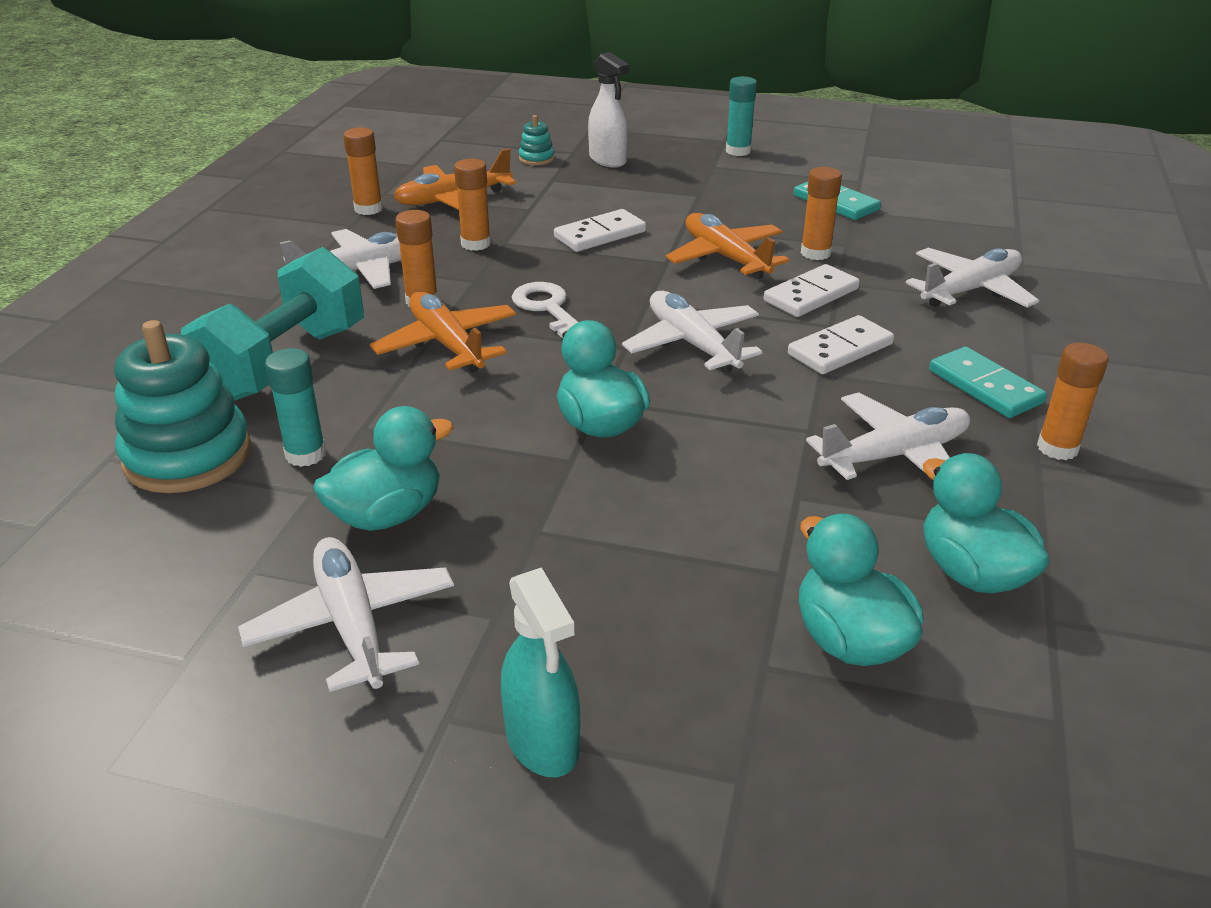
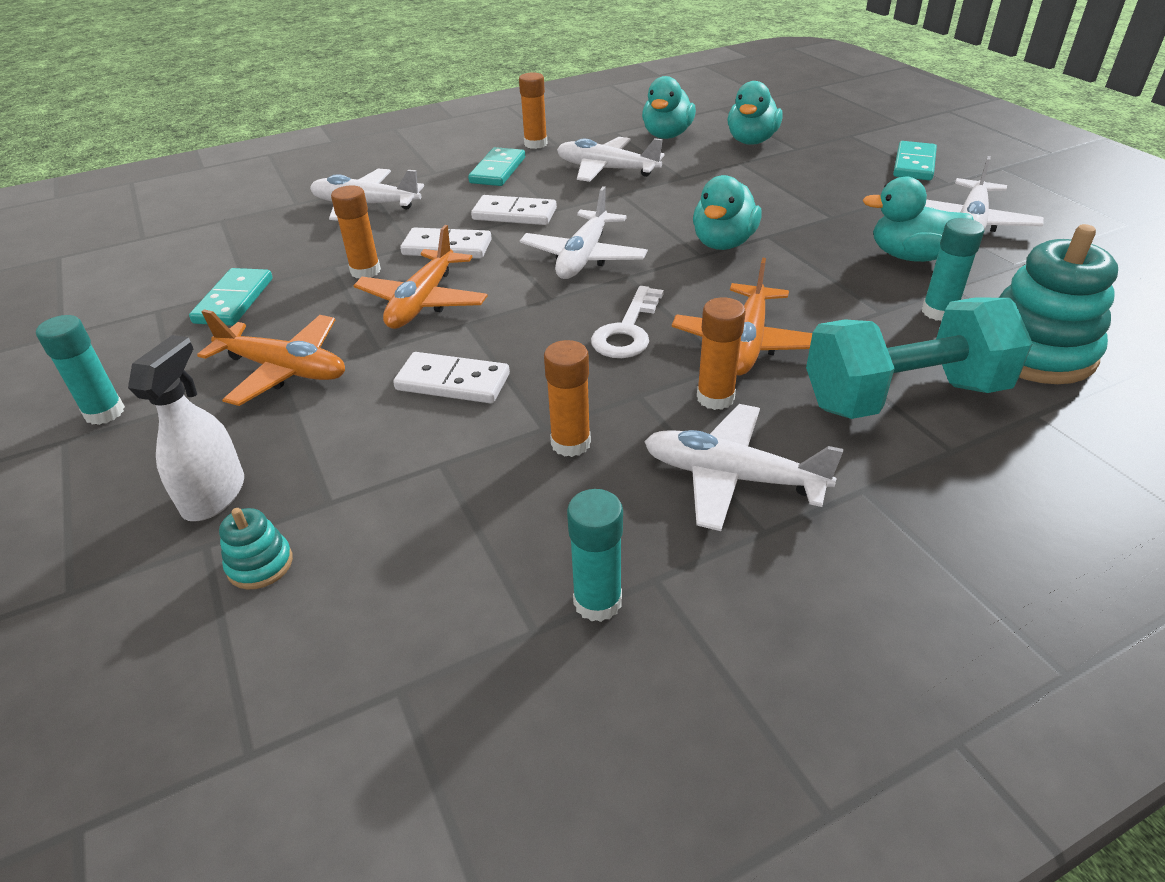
camera: 130 degrees left, 5 degrees up
(368, 209) = (597, 601): orange glue stick -> turquoise glue stick
(453, 199) = (481, 543): orange plane -> orange plane (284, 370)
(542, 742) = (914, 164): turquoise spray bottle -> turquoise domino

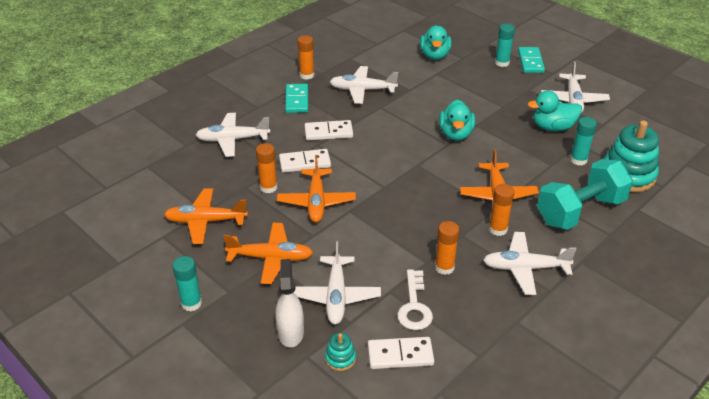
camera: 20 degrees left, 0 degrees up
(234, 301) = (205, 221): turquoise domino -> orange plane
(453, 382) = (366, 247): white domino -> white domino (400, 355)
(583, 257) = (386, 156): white plane -> white plane (336, 296)
(597, 601) = (498, 337): turquoise glue stick -> turquoise glue stick (502, 63)
(627, 330) = (436, 199): white key -> white key (414, 306)
(667, 135) = (383, 57): turquoise duck -> none

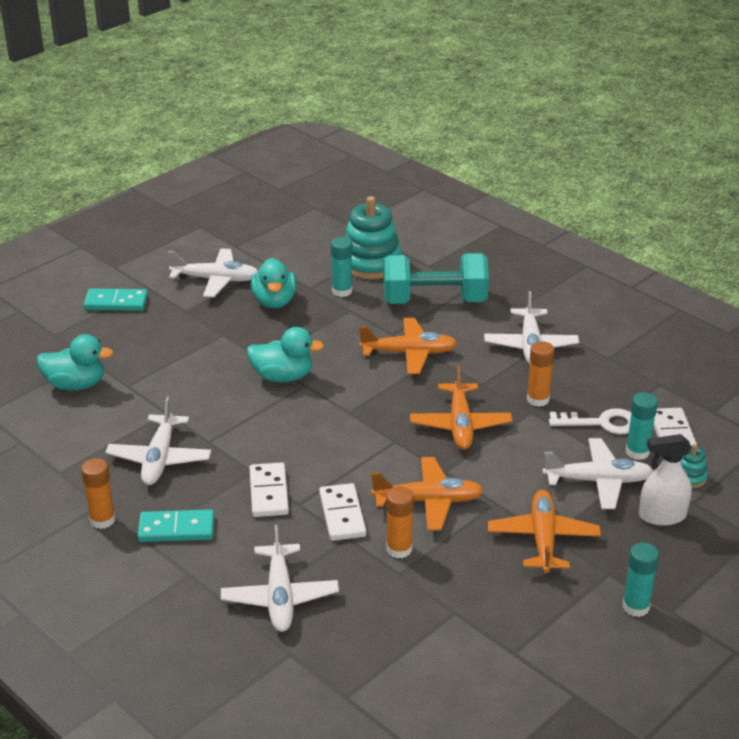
camera: 90 degrees left, 5 degrees down
(205, 221) = (477, 609): orange plane -> orange plane (460, 425)
(498, 229) = (469, 358): orange glue stick -> none
(502, 63) = (113, 326): turquoise glue stick -> turquoise glue stick (637, 452)
(580, 211) = (434, 301): turquoise dumbbell -> turquoise dumbbell turned 60 degrees counterclockwise

